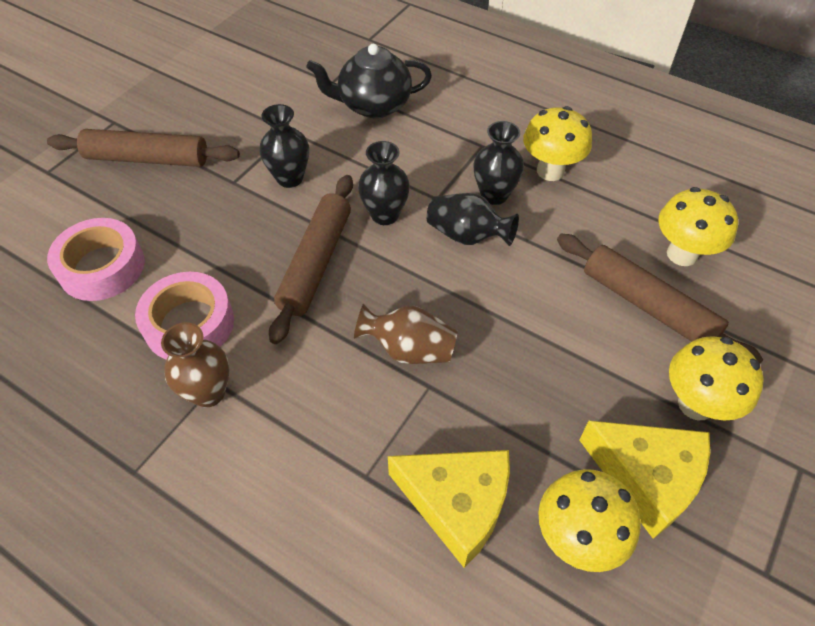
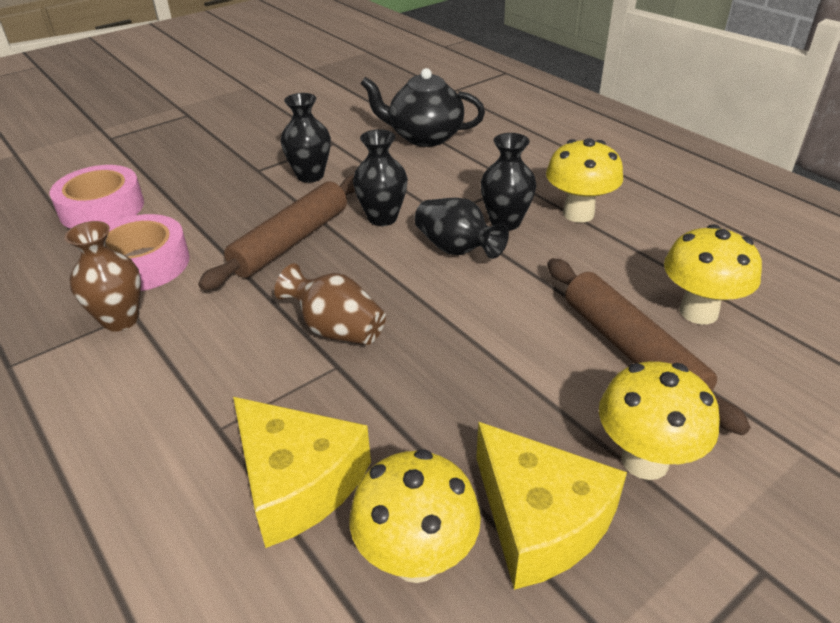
camera: 20 degrees right, 15 degrees down
(147, 159) = (196, 142): brown rolling pin -> none

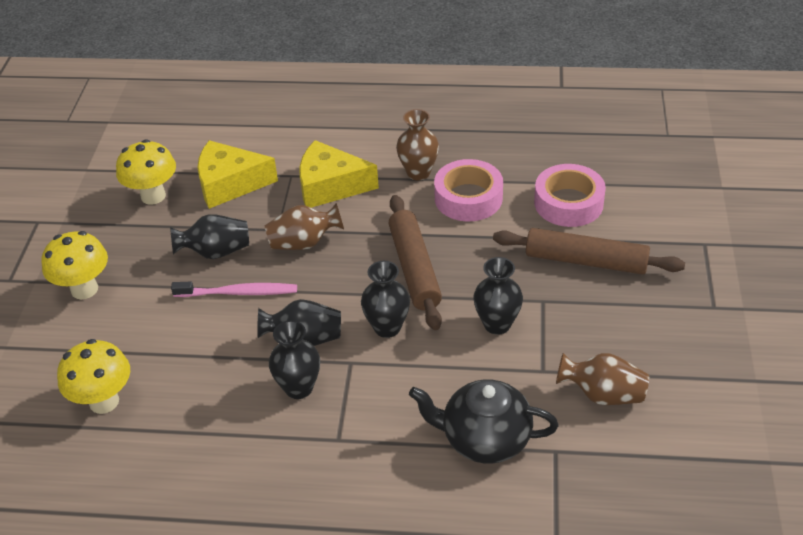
camera: 135 degrees right, 5 degrees up
(326, 118) = (603, 394): none -> brown vase
(424, 137) = (484, 439): black teapot -> black teapot turned 135 degrees counterclockwise
(434, 389) = (215, 252): none -> black vase
(463, 325) = (239, 293): none -> pink toothbrush
(540, 520) = (115, 237): yellow cheese -> yellow cheese (330, 186)
(578, 214) = (254, 438): yellow mushroom -> none
(631, 351) = (129, 343): brown rolling pin -> brown rolling pin (586, 261)

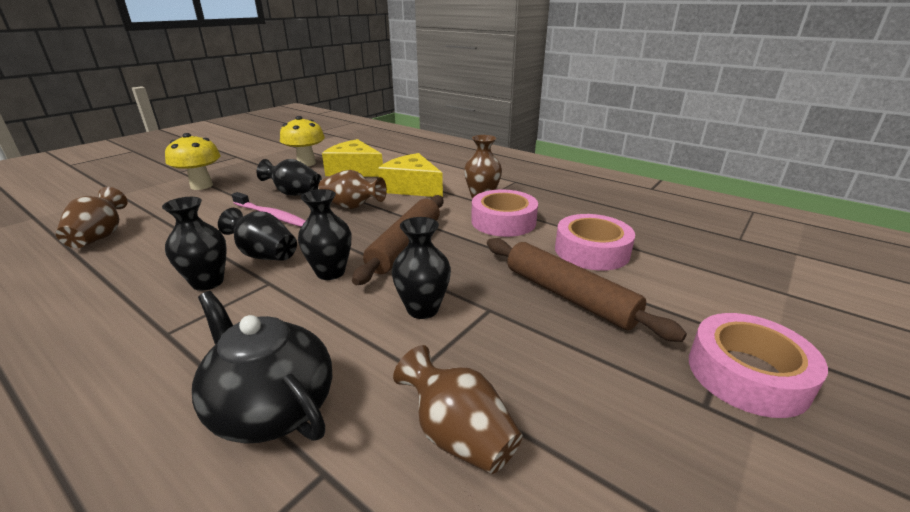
camera: 30 degrees right, 15 degrees down
(104, 401) = (100, 237): yellow mushroom -> brown vase
(725, 273) = (747, 374): none -> pink tape

